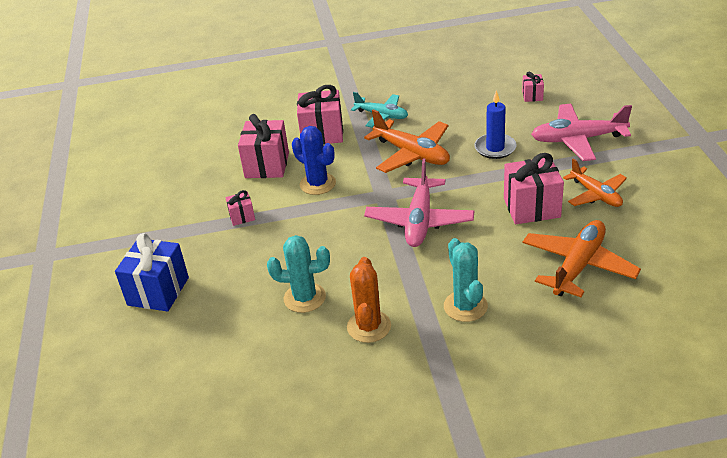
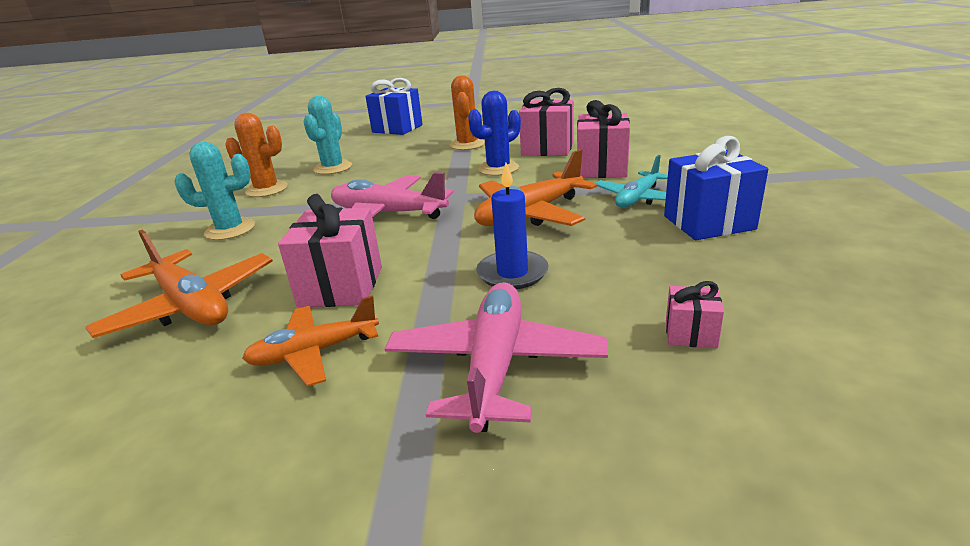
camera: 100 degrees right, 10 degrees down
(242, 217) = (467, 144): pink gift -> orange cactus
(417, 92) = (708, 222): none -> blue gift

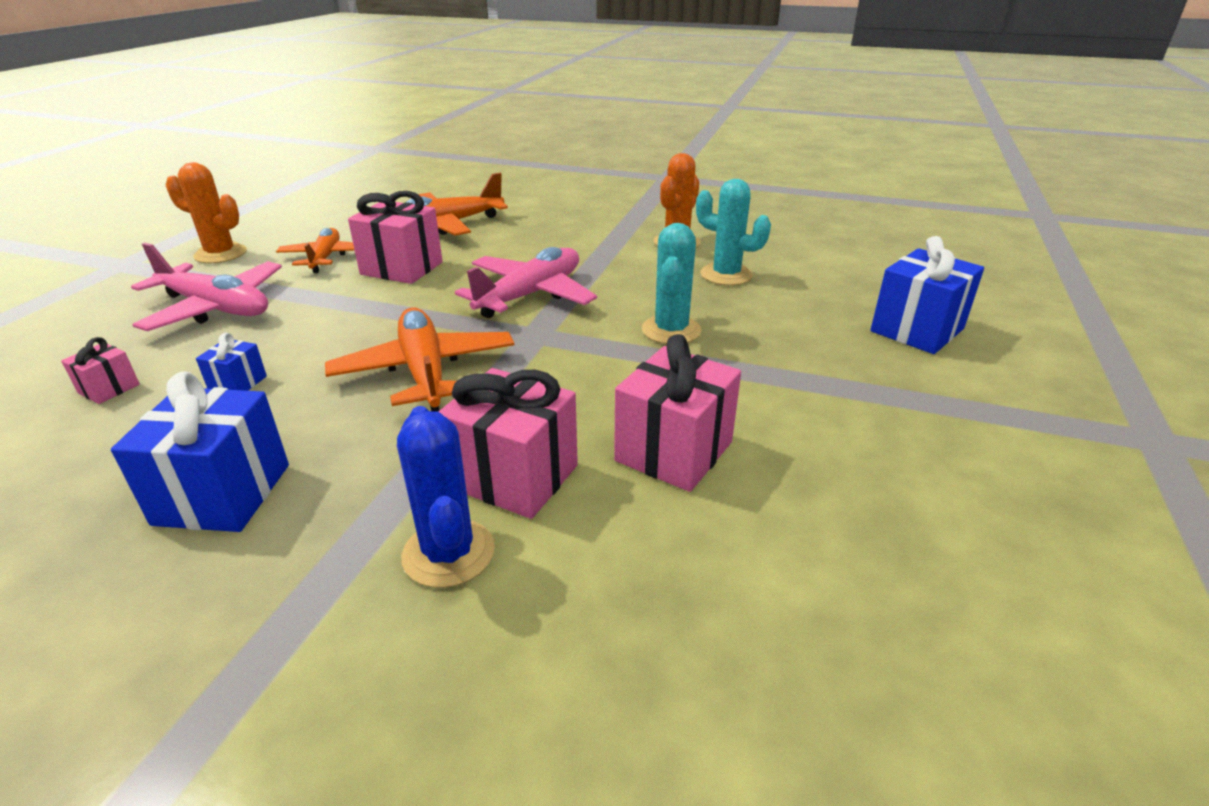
camera: 105 degrees right, 5 degrees up
(230, 230) = (576, 231): turquoise cactus -> turquoise cactus (671, 330)
(467, 144) = (765, 378): orange cactus -> orange cactus (220, 254)
(498, 169) = (611, 382): blue cactus -> blue cactus (448, 553)
(512, 273) = (315, 336): blue candle -> none
(612, 273) = (238, 383): none -> blue gift
(637, 198) = (364, 466): turquoise plane -> none

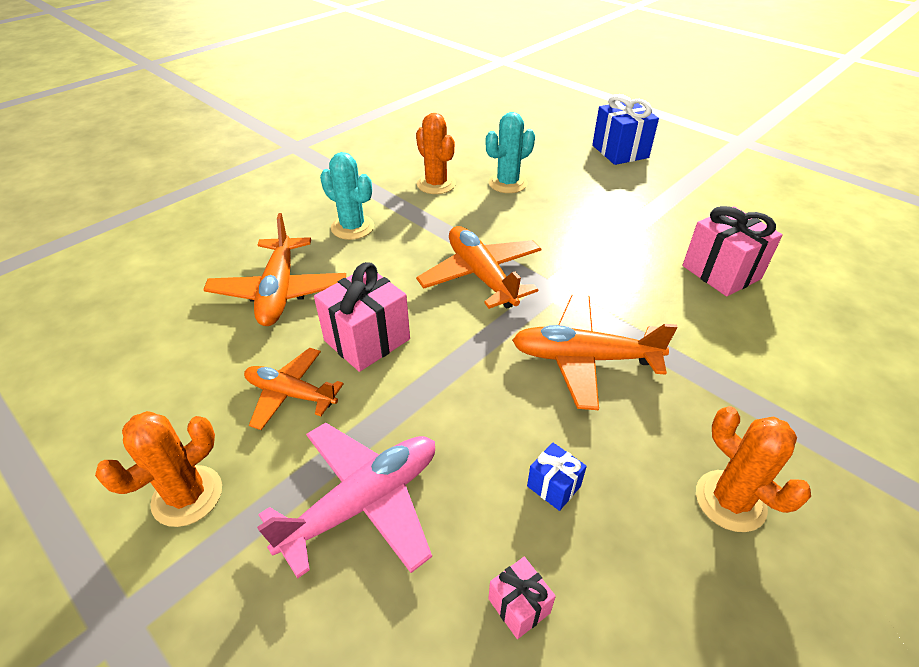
camera: 65 degrees left, 10 degrees up
(223, 494) = (730, 501): blue gift -> orange cactus
(448, 553) = (807, 385): blue cactus -> none
(514, 477) = (735, 341): pink gift -> none
(530, 295) = (481, 276): pink plane -> orange plane
(671, 330) = (577, 229): turquoise cactus -> turquoise cactus (352, 227)

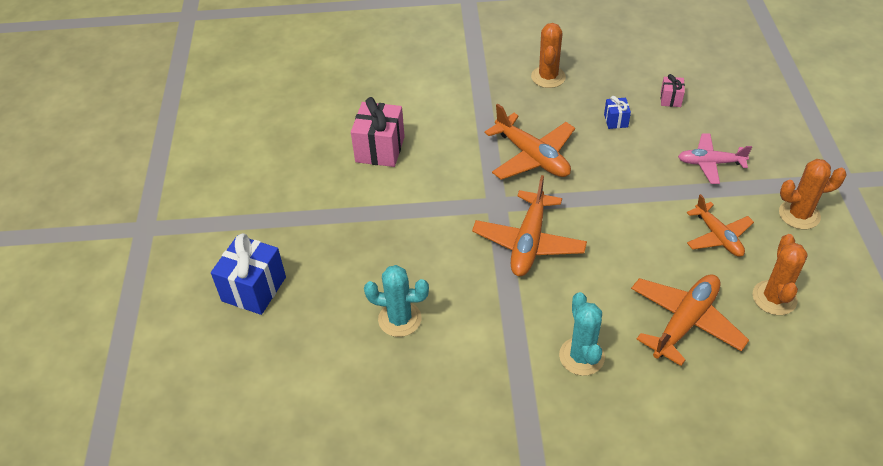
camera: 135 degrees left, 5 degrees up
(363, 503) = (710, 163): pink plane -> pink plane, size x0.66
(367, 340) = (647, 243): pink gift -> none
(436, 184) = (460, 363): orange cactus -> orange cactus (774, 298)

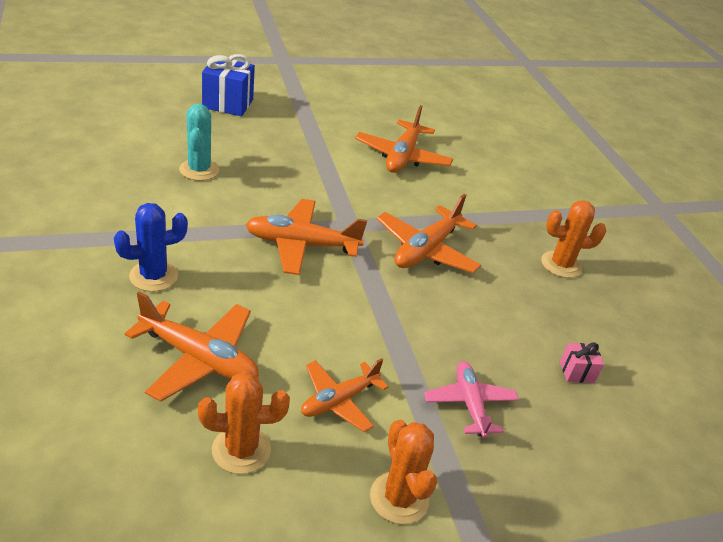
camera: 70 degrees right, 10 degrees down
(380, 149) = (402, 157): pink gift -> orange plane
(581, 356) = (153, 276): turquoise cactus -> blue cactus
(615, 120) = (512, 318): blue gift -> none

